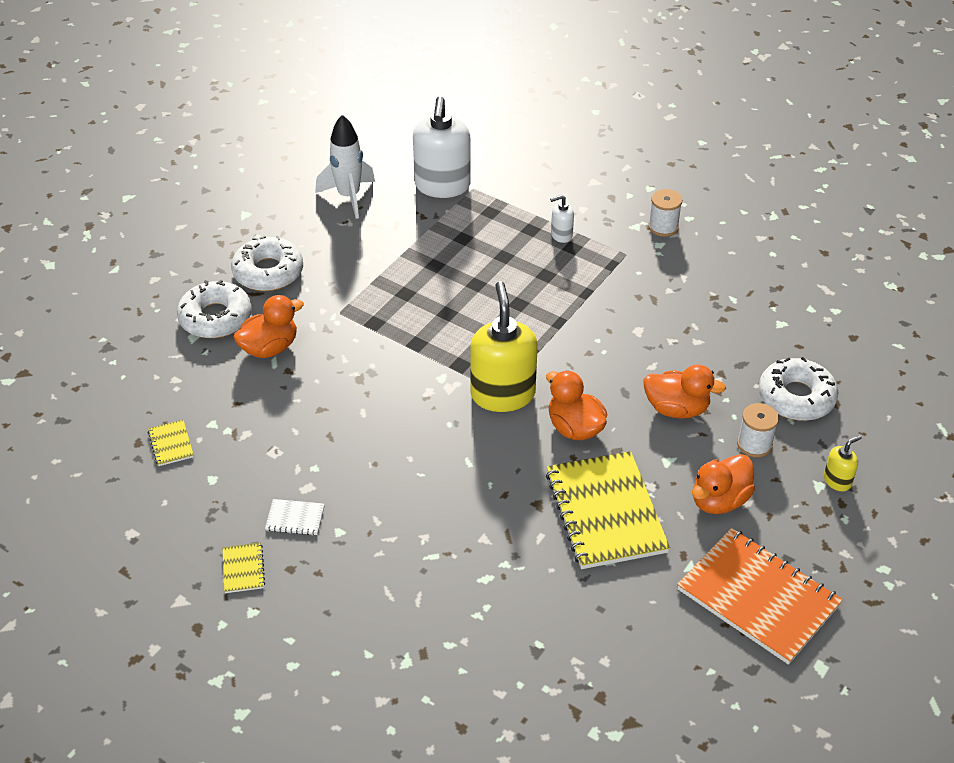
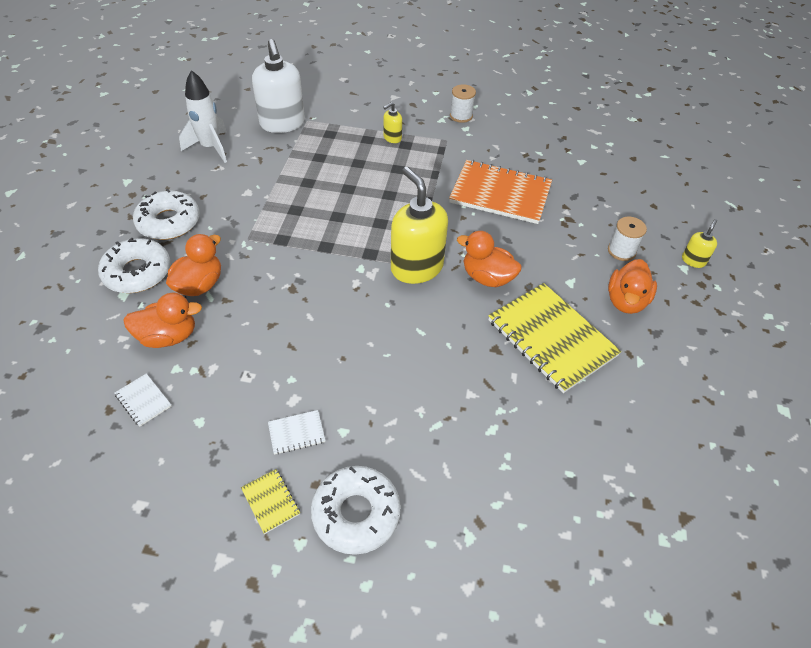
camera: 25 degrees left, 5 degrees up
(171, 444) = (143, 400): yellow notebook -> white notebook
(561, 235) = (392, 138): white soap dispenser -> yellow soap dispenser
(676, 409) = (551, 241): orange duck -> orange duck (168, 336)
(758, 597) = (703, 369): orange notebook -> orange notebook (500, 194)
(796, 397) = (626, 209): white donut -> white donut (356, 513)

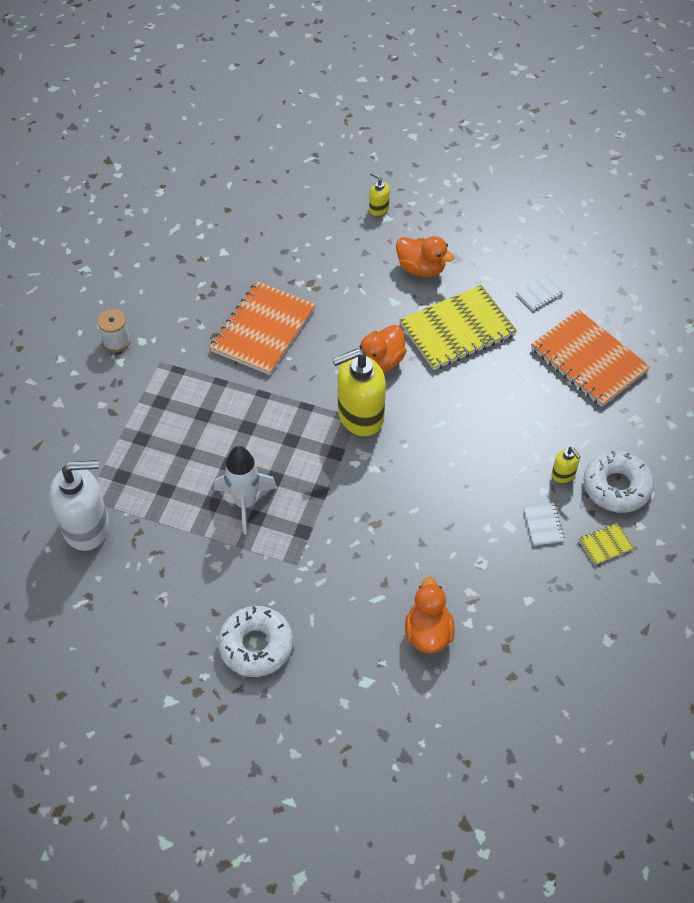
camera: 80 degrees left, 5 degrees up
(137, 272) = (334, 670): white donut -> none
(143, 400) = (503, 648): white notebook -> white notebook (539, 294)
(199, 285) = (360, 608): orange duck -> none
(211, 148) = (120, 608): white rocket -> white rocket (245, 503)
(392, 138) = (144, 413): yellow soap dispenser -> yellow soap dispenser (563, 474)
(550, 477) = (588, 360): none -> orange notebook
(621, 251) = (360, 255): white spool -> none

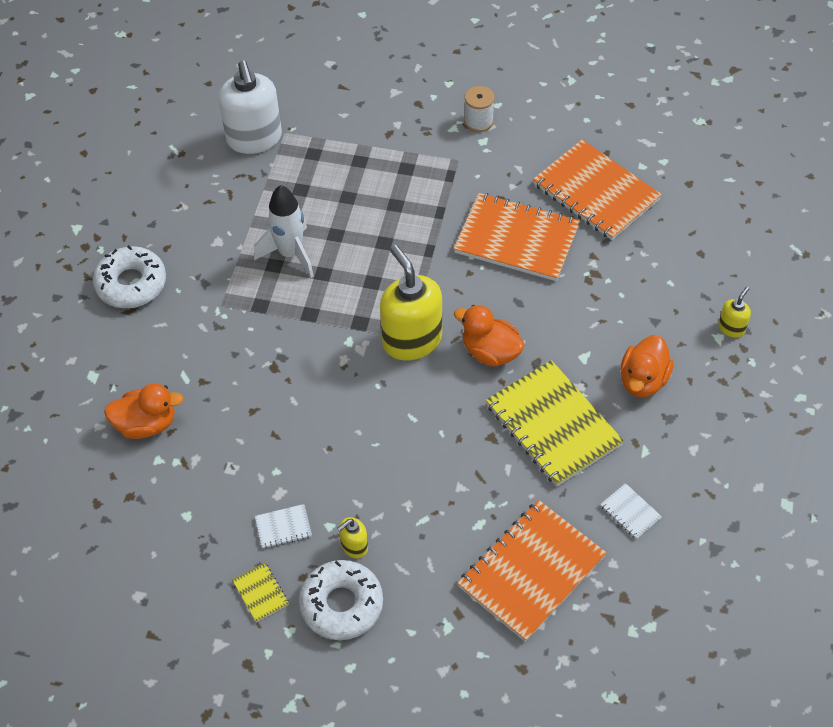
camera: 85 degrees right, 0 degrees up
(222, 270) = (596, 192): none -> orange notebook

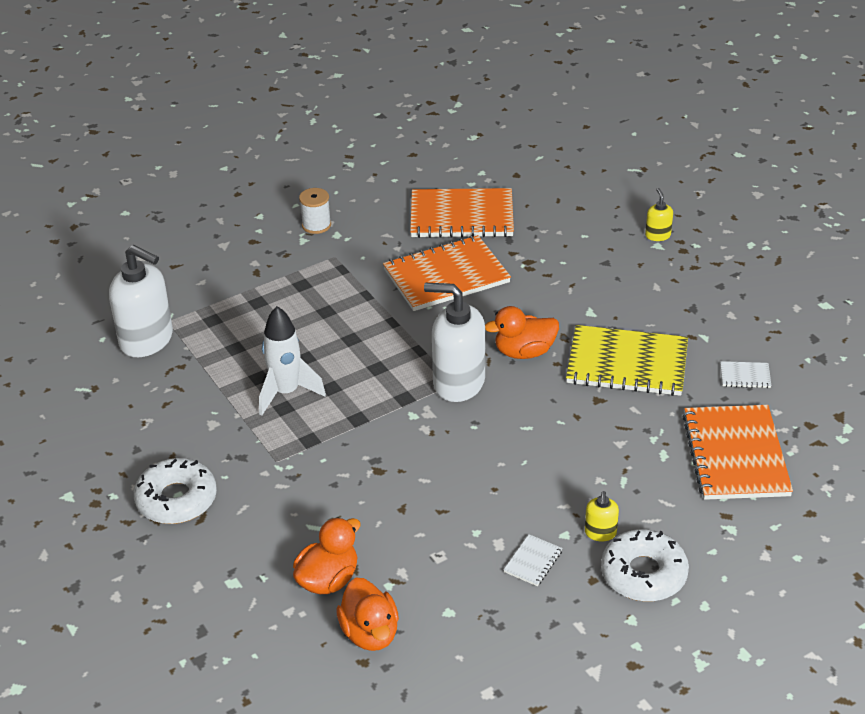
camera: 45 degrees left, 15 degrees down
(260, 593) = (577, 614): yellow notebook -> none
(411, 340) = (458, 382): yellow soap dispenser -> white soap dispenser
(643, 380) = (646, 299): orange duck -> orange duck (370, 633)

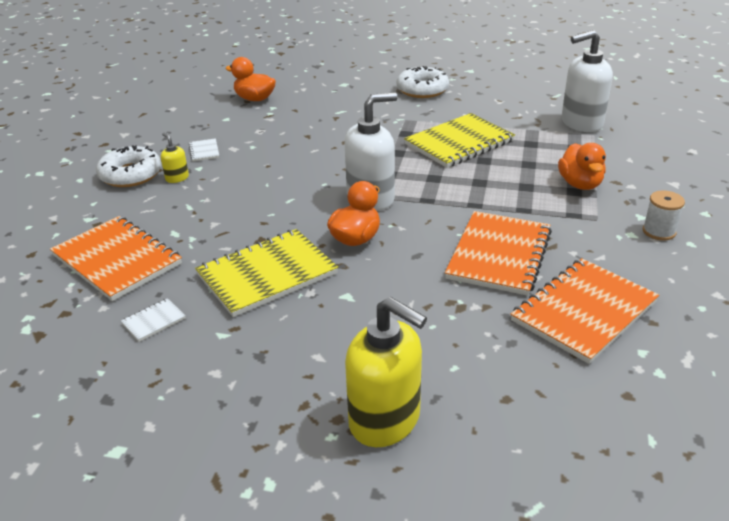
camera: 135 degrees right, 5 degrees down
(286, 392) = (459, 143): white rocket -> yellow notebook
(328, 580) = (302, 102): orange duck -> orange duck (580, 184)
(657, 235) = (385, 420): yellow soap dispenser -> yellow soap dispenser, size x2.20

